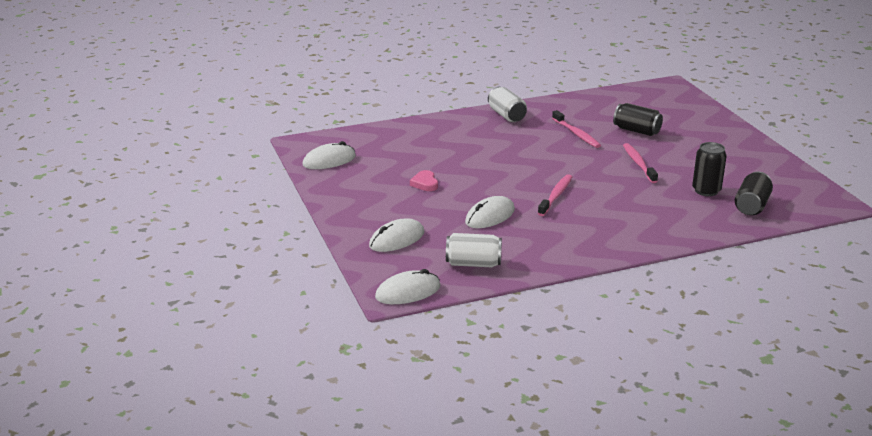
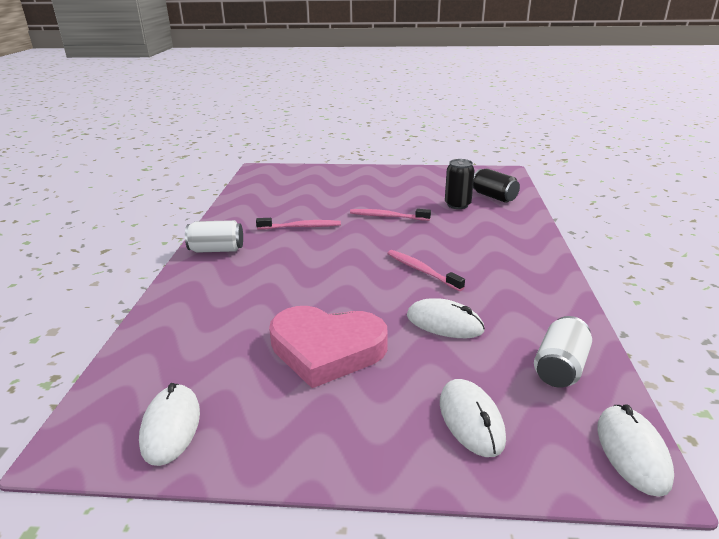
camera: 65 degrees left, 0 degrees up
(425, 183) = (326, 349): pink heart -> pink heart, size x2.49
(490, 216) = (444, 323): white mouse -> white mouse turned 45 degrees counterclockwise
(636, 131) = (325, 201): black can -> none

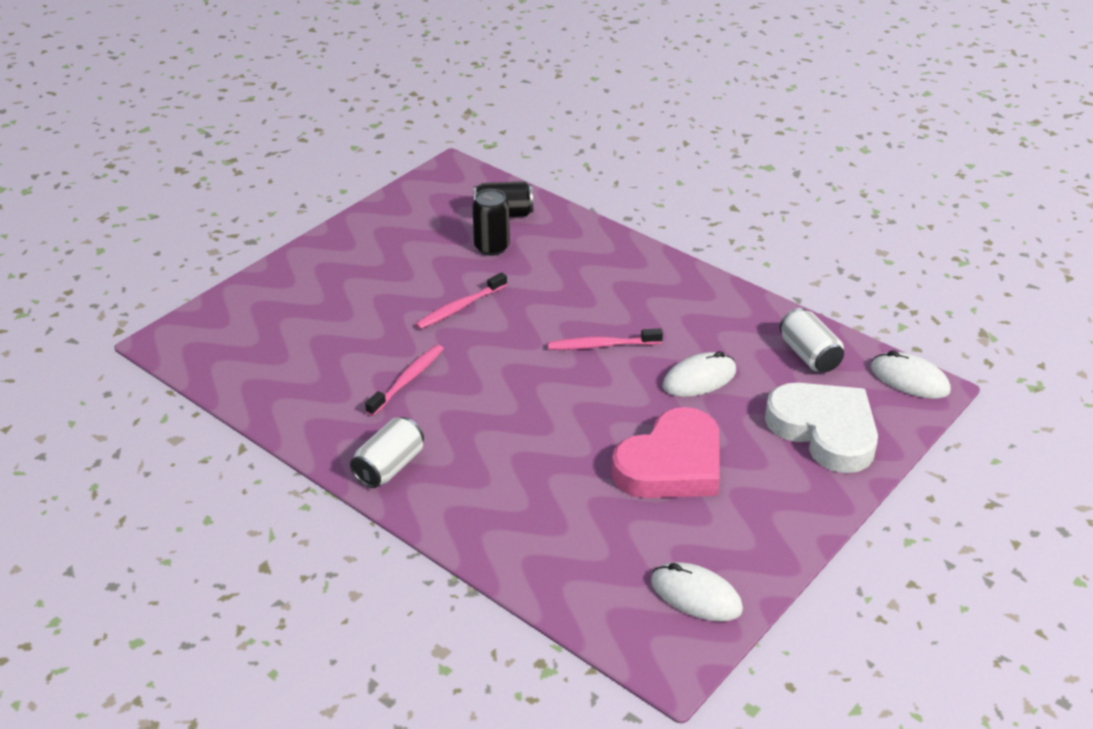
camera: 55 degrees left, 10 degrees up
(471, 420) = (824, 431): white mouse -> white heart

